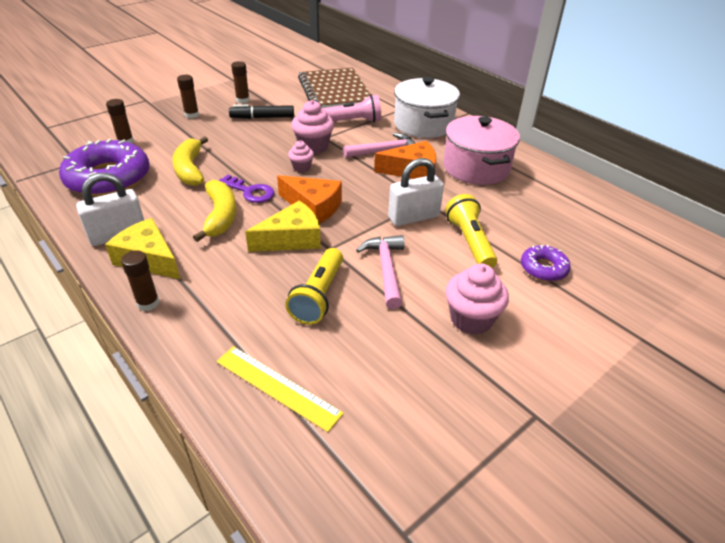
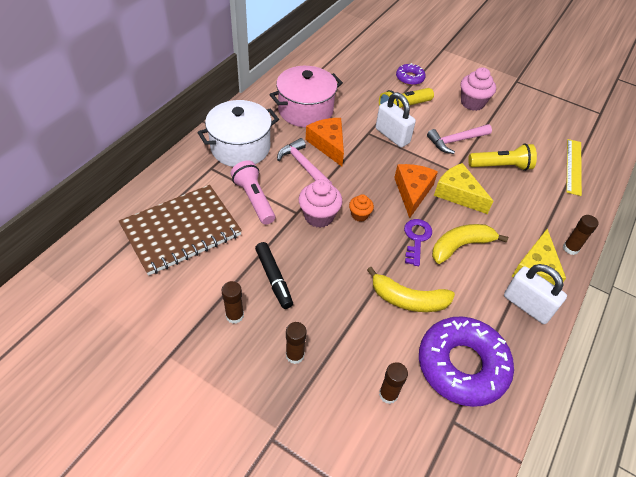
camera: 110 degrees left, 10 degrees up
(190, 169) = (408, 300): yellow banana -> yellow banana turned 45 degrees clockwise
(301, 167) = (359, 215): pink cupcake -> orange cupcake

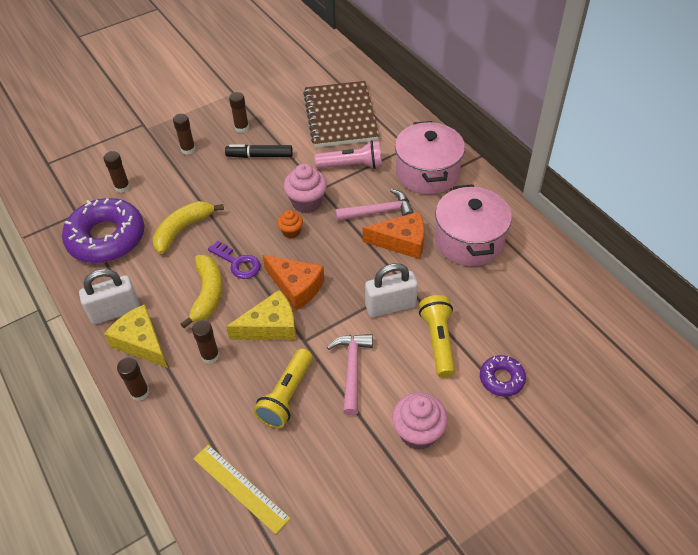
camera: 120 degrees right, 0 degrees up
(240, 147) = (427, 173): white pot -> pink pot
(509, 219) = (210, 356): none -> brown glue stick

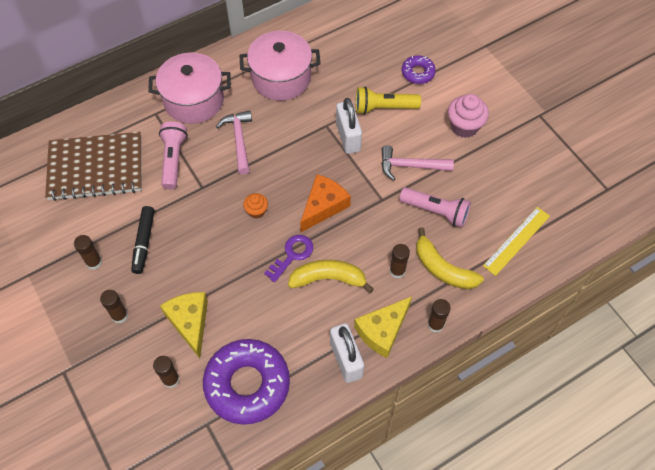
camera: 90 degrees left, 10 degrees up
(183, 230) = (243, 309): yellow banana -> yellow banana (443, 269)
(270, 326) = (367, 225): yellow cheese -> yellow cheese (190, 322)
(286, 396) = (436, 211): yellow flashlight -> pink flashlight
(306, 202) = (219, 198): pink cupcake -> none
(402, 242) = (277, 125): orange cheese -> none

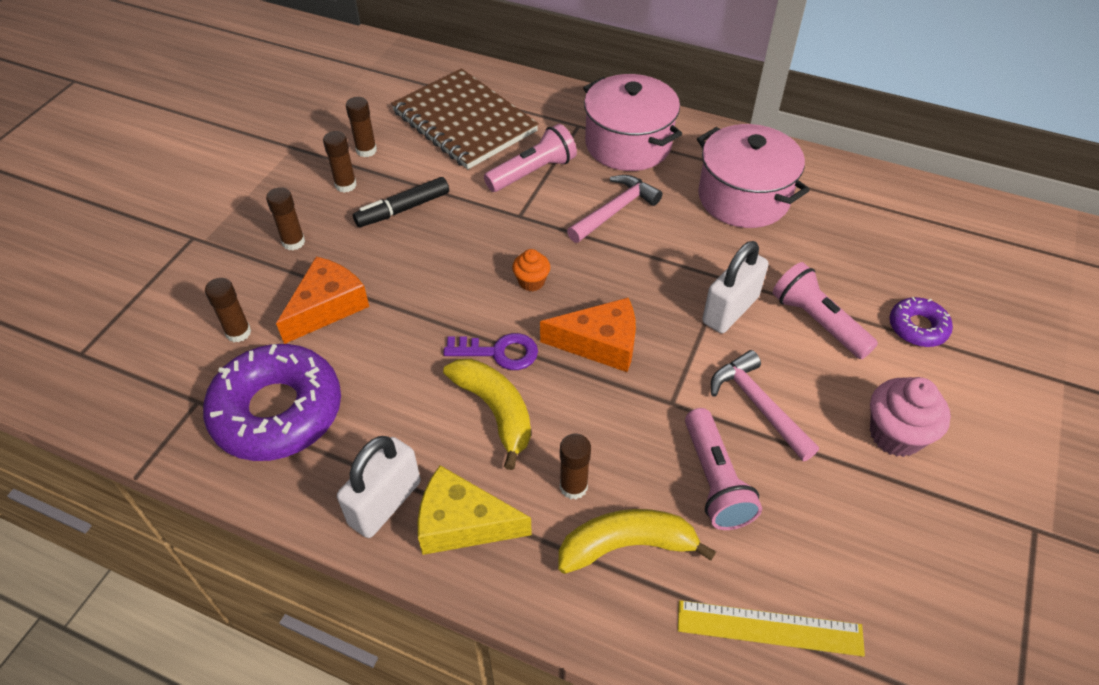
camera: 55 degrees right, 10 degrees down
(190, 322) = (327, 307): yellow cheese -> orange cheese
(384, 108) = (817, 322): yellow flashlight -> pink flashlight
(435, 324) = (524, 590): brown glue stick -> brown glue stick (366, 150)
(443, 269) = (626, 545): yellow banana -> yellow banana turned 75 degrees clockwise

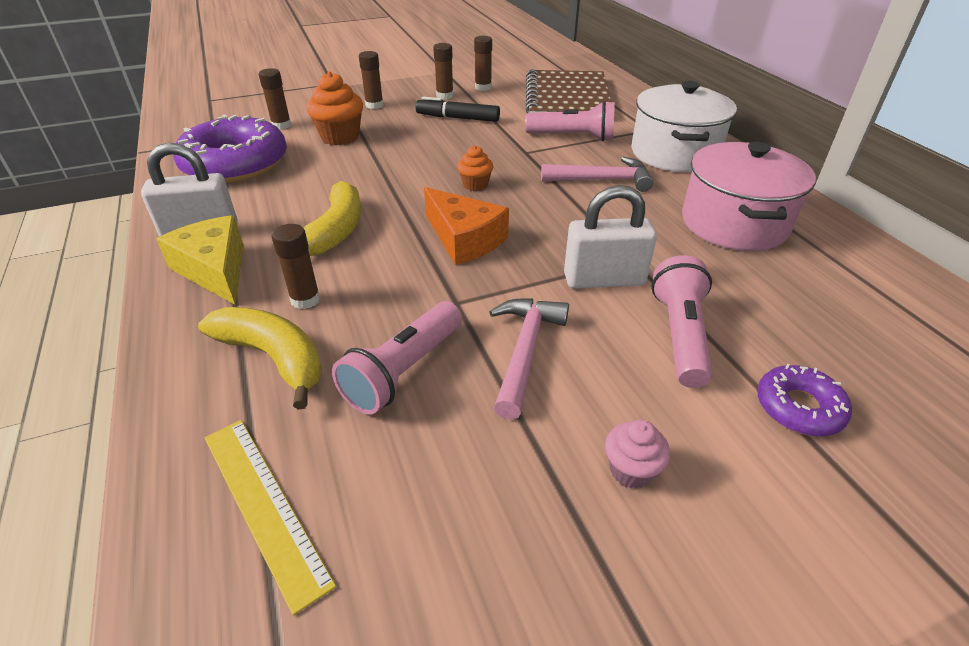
camera: 45 degrees right, 10 degrees down
(327, 307) = (340, 137): orange cheese -> orange cupcake
(499, 352) = (391, 206): purple key -> none
(628, 144) = (674, 153): pink pot -> white pot
(895, 435) = (631, 470): pink cupcake -> pink cupcake, size x0.58

